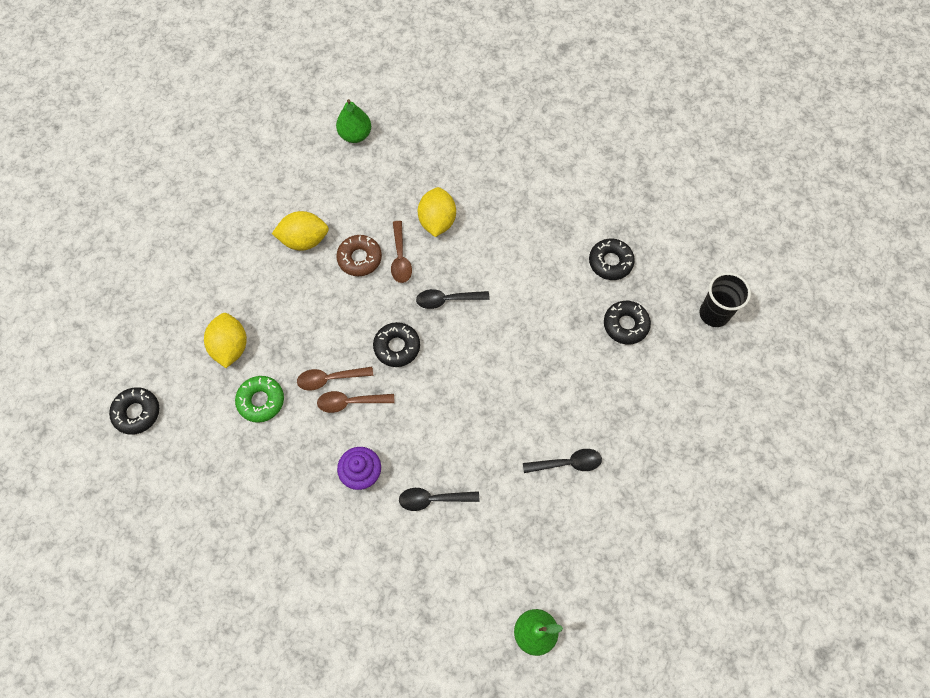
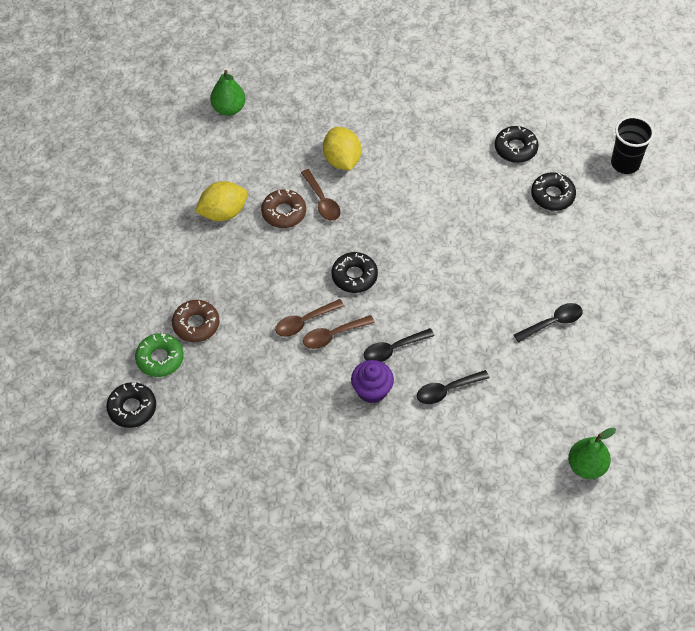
camera: 20 degrees left, 10 degrees down
(230, 347) = (196, 324): yellow lemon -> brown donut
(261, 401) = (248, 360): green donut -> green donut (160, 358)
(447, 300) = (382, 223): black spoon -> black spoon (393, 349)

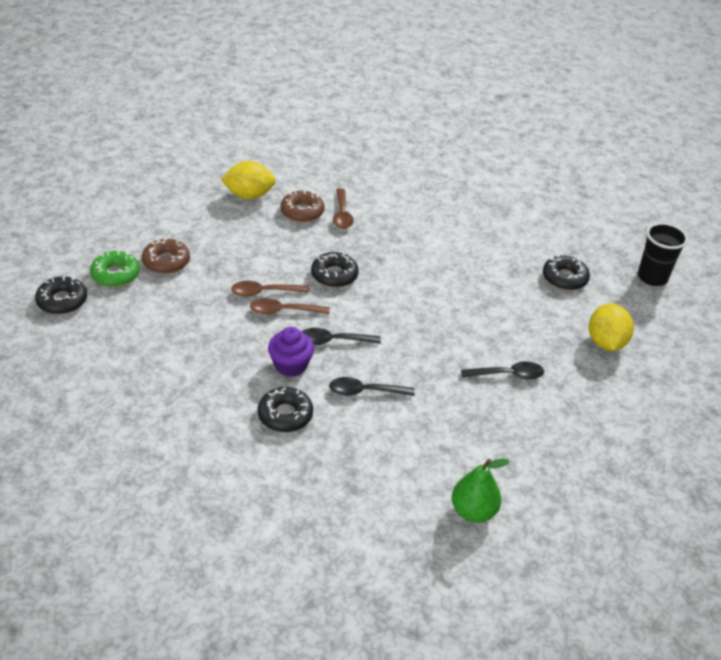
camera: 20 degrees right, 15 degrees down
(229, 109) = (305, 133): green pear -> none
(342, 160) = (379, 193): yellow lemon -> yellow lemon (605, 342)
(515, 148) = (547, 234): black donut -> black donut (285, 415)

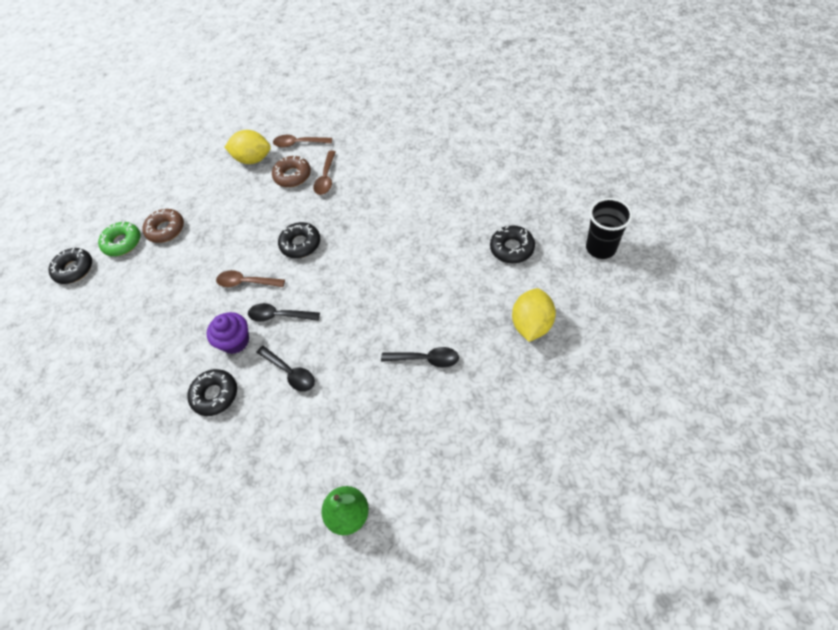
camera: 20 degrees right, 15 degrees up
(264, 292) = (236, 262): brown spoon -> brown spoon (298, 143)
(365, 391) = (290, 372): black spoon -> black spoon turned 150 degrees counterclockwise

